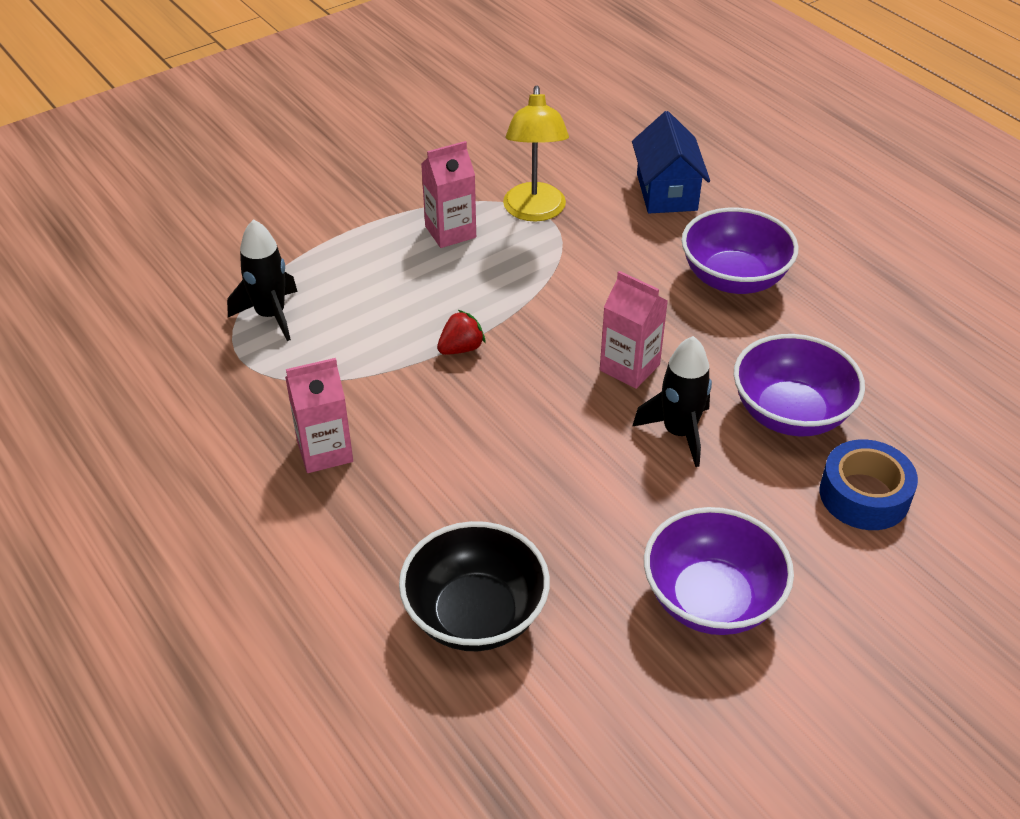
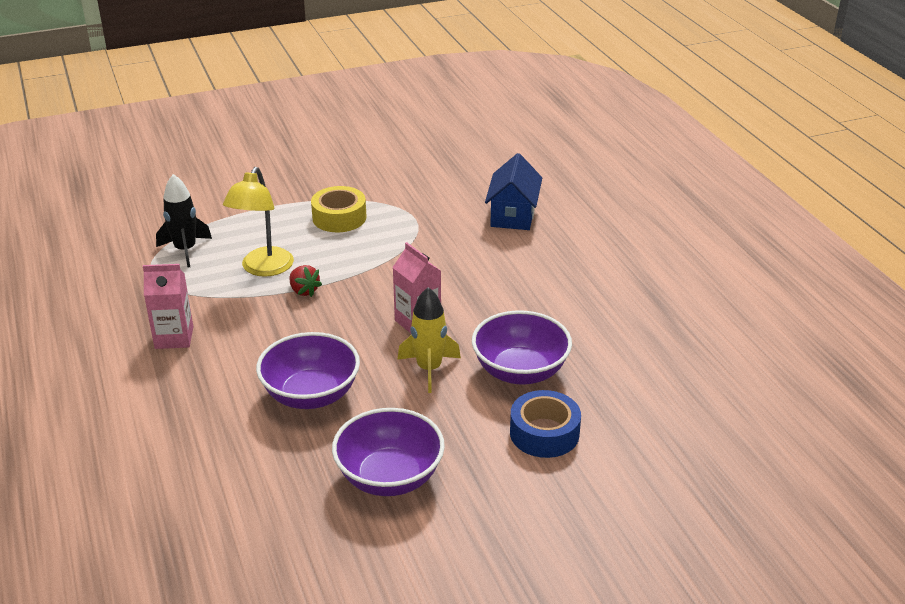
camera: 15 degrees right, 10 degrees down
(450, 232) = (339, 217): pink carton -> yellow tape
(461, 348) = (304, 291): red strawberry -> red strawberry turned 75 degrees clockwise
(475, 615) = (218, 454): black bowl -> none
(534, 211) = (407, 213): yellow lamp -> yellow lamp (263, 269)
(678, 432) = (429, 369): black rocket -> yellow rocket
(733, 278) = (530, 278): purple bowl -> purple bowl (311, 395)

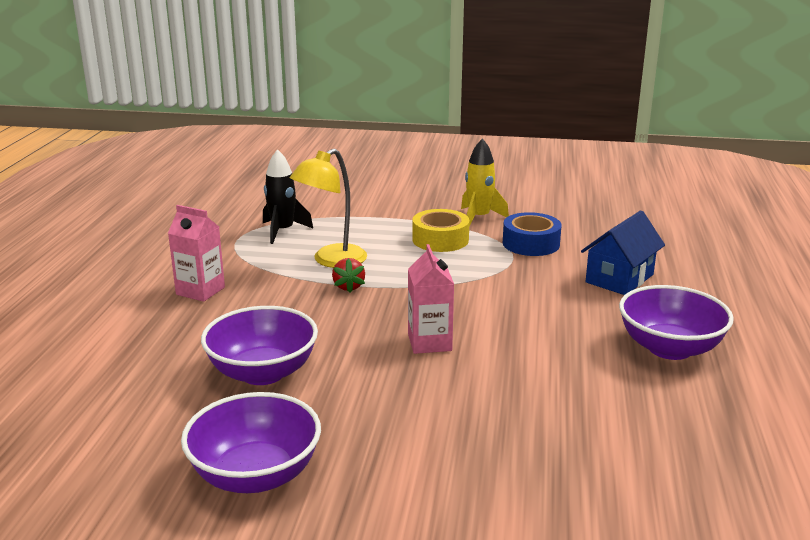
camera: 30 degrees right, 10 degrees down
(429, 369) = (399, 387): yellow rocket -> yellow rocket (479, 218)
(520, 371) = (495, 421): purple bowl -> purple bowl (669, 348)
(544, 433) = (465, 494): blue tape -> blue tape (531, 243)

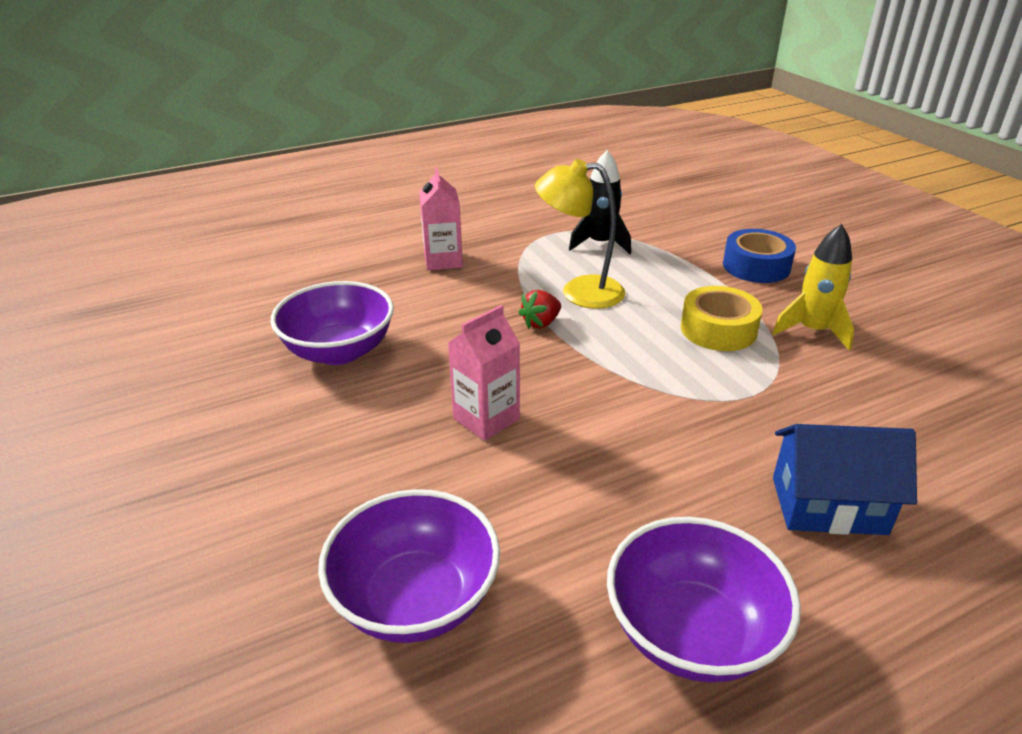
camera: 55 degrees right, 10 degrees up
(255, 475) = (177, 422): purple bowl -> purple bowl (415, 599)
(531, 243) = (809, 393): blue tape -> blue tape (756, 266)

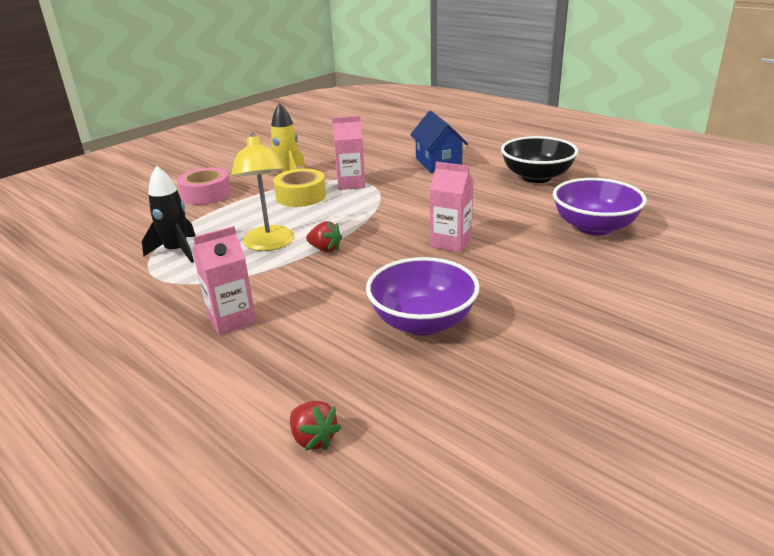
camera: 110 degrees left, 5 degrees down
(261, 276) = (313, 439): none -> red strawberry
(692, 633) = (536, 177): purple bowl -> black bowl
(750, 379) = (351, 184): none -> pink carton
(756, 266) = (206, 194): blue tape -> pink tape

